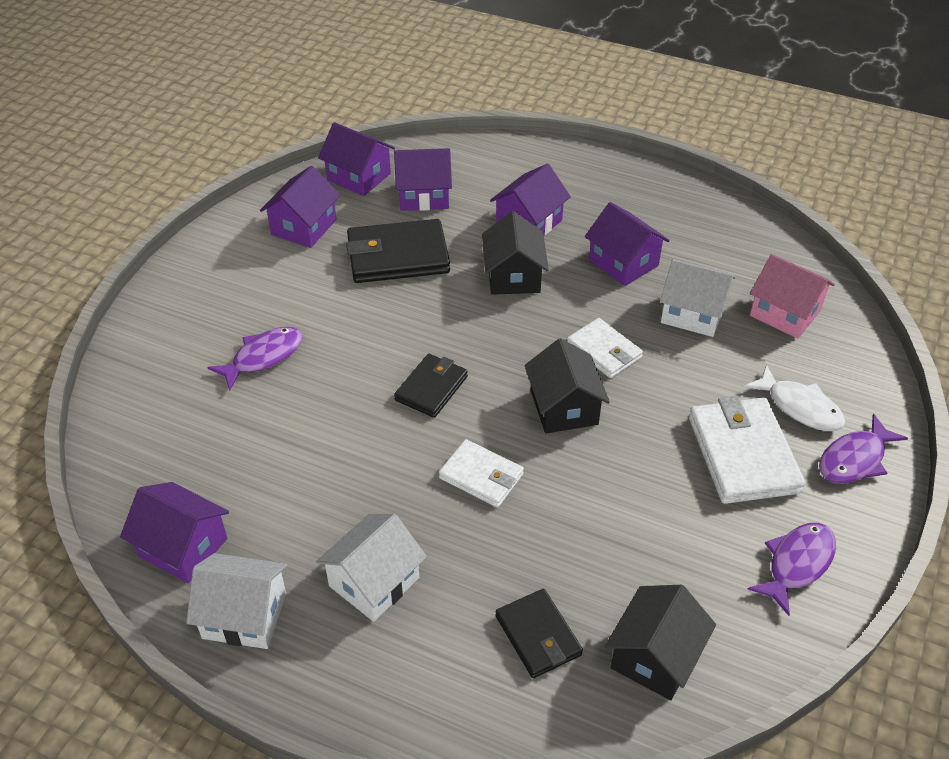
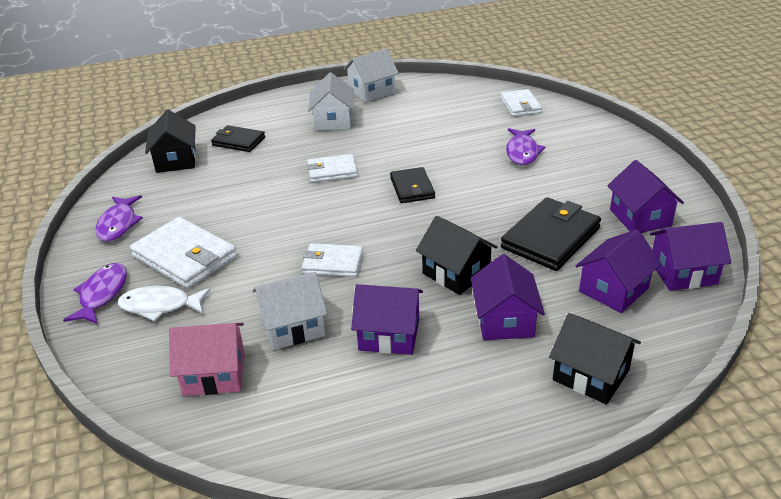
camera: 140 degrees right, 10 degrees down
(141, 428) = (520, 105): none -> white wallet
(183, 547) = (429, 91): purple house -> none
(564, 407) = (323, 220): black house -> black house (591, 375)

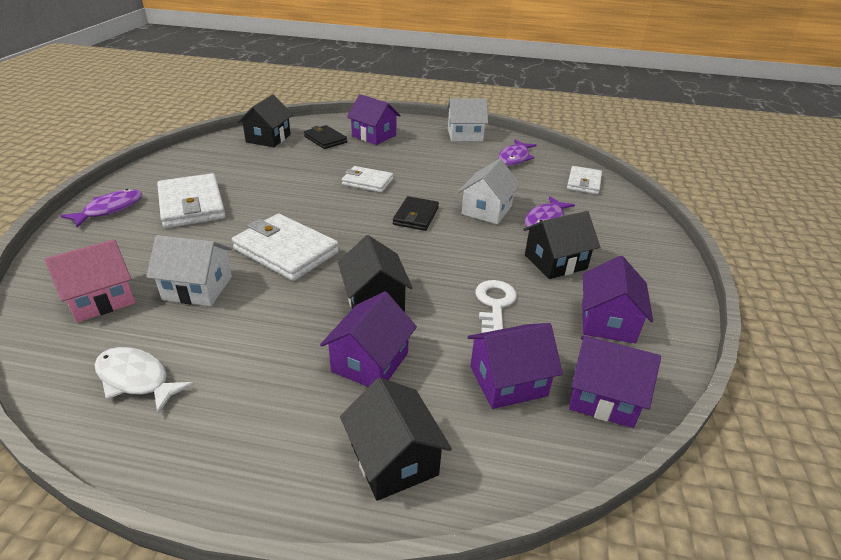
camera: 25 degrees right, 0 degrees up
(118, 224) = (180, 167): purple fish -> purple fish (514, 158)
(160, 306) = (132, 232): white fish -> white fish (136, 379)
(214, 374) = (101, 299): pink house -> pink house turned 60 degrees counterclockwise
(333, 121) = (410, 146): white house -> white house (486, 210)
(333, 263) = (286, 251): white wallet -> white wallet, size x1.64
(389, 335) = (259, 328): purple house -> purple house (374, 136)
(550, 238) = (494, 305): black wallet -> white key
(562, 185) = (555, 262): none -> black house

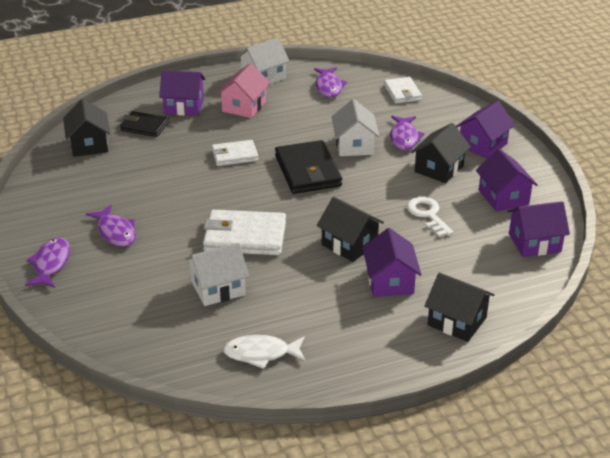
camera: 30 degrees left, 0 degrees up
(101, 299) = (159, 324): pink house -> pink house (244, 106)
(191, 205) = (116, 232): white wallet -> purple fish
(416, 216) = (307, 171): black wallet -> black wallet, size x1.64
(508, 381) = (478, 257): purple house -> purple house (482, 145)

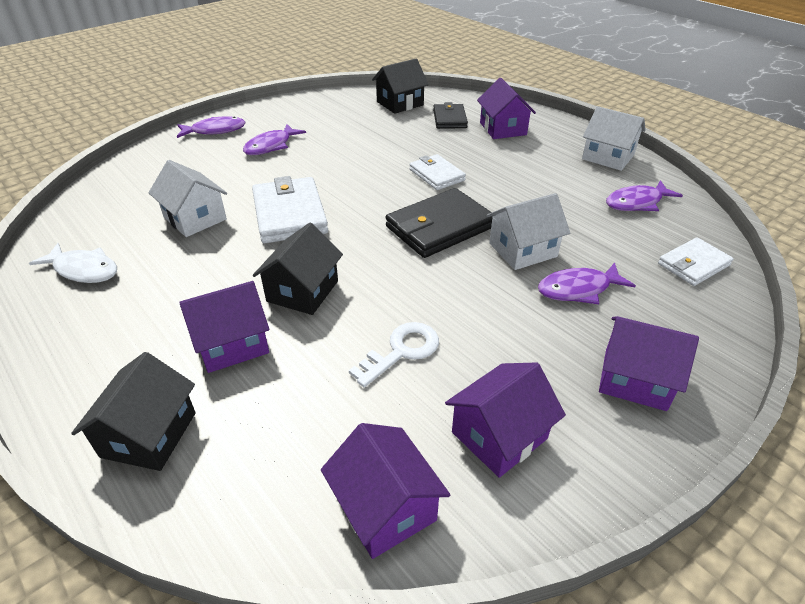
camera: 70 degrees right, 5 degrees up
(244, 106) = (535, 159): pink house -> none
(261, 354) = (84, 270): white fish -> white fish turned 135 degrees clockwise
(439, 169) = (527, 340): black house -> none

